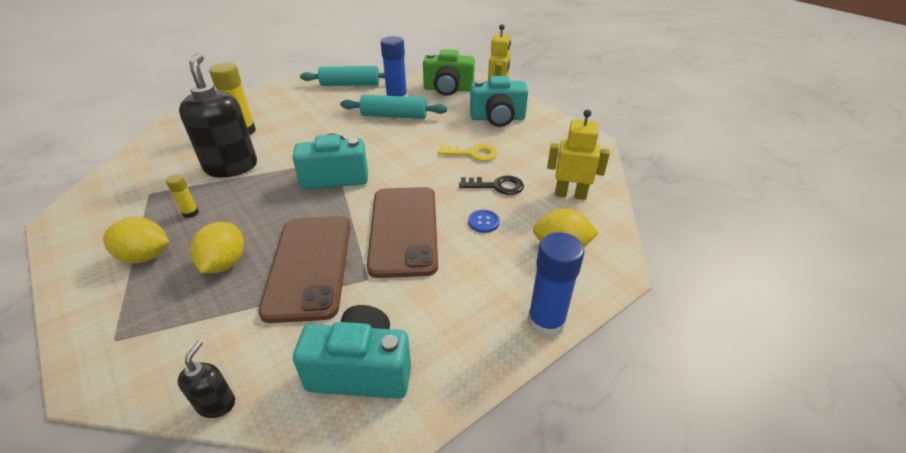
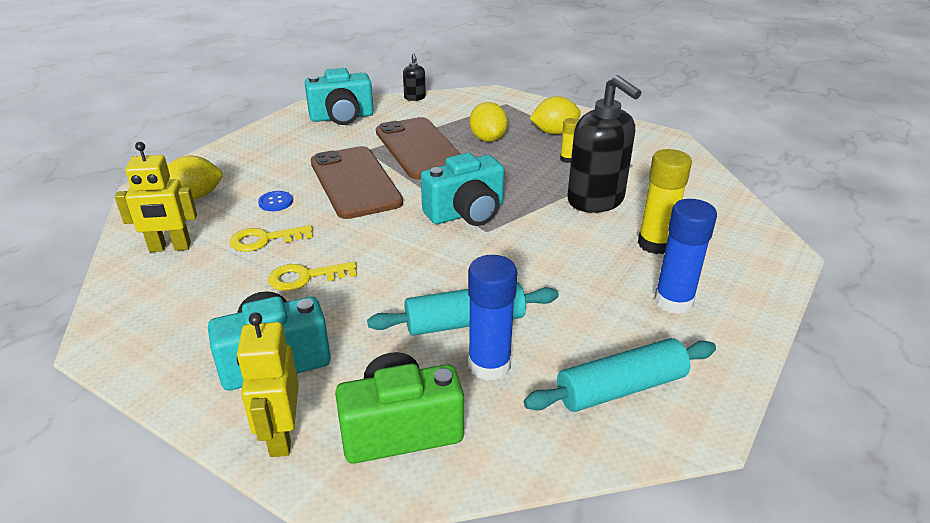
camera: 160 degrees right, 5 degrees down
(497, 186) = (264, 240): black key -> yellow key
(546, 322) = (218, 152): blue glue stick -> blue glue stick (673, 301)

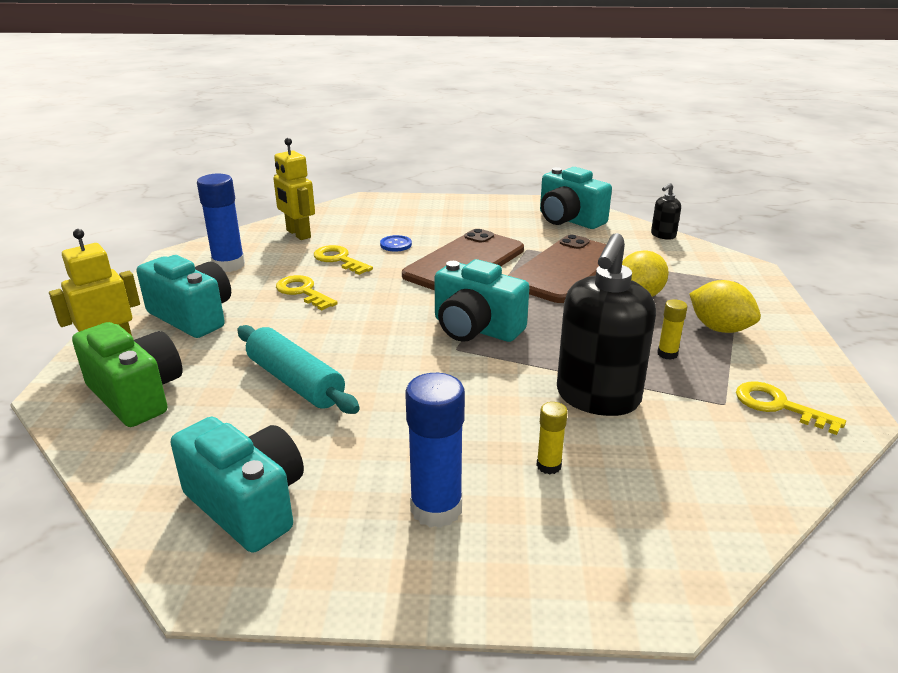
camera: 60 degrees right, 5 degrees down
(195, 196) = (371, 216): yellow lemon -> none
(489, 365) = (240, 413): blue glue stick -> blue glue stick (228, 265)
(621, 388) = (248, 504): turquoise rolling pin -> turquoise camera
(646, 152) = (778, 406): none -> yellow key
(655, 244) = (548, 466): yellow glue stick -> yellow glue stick, size x0.52

